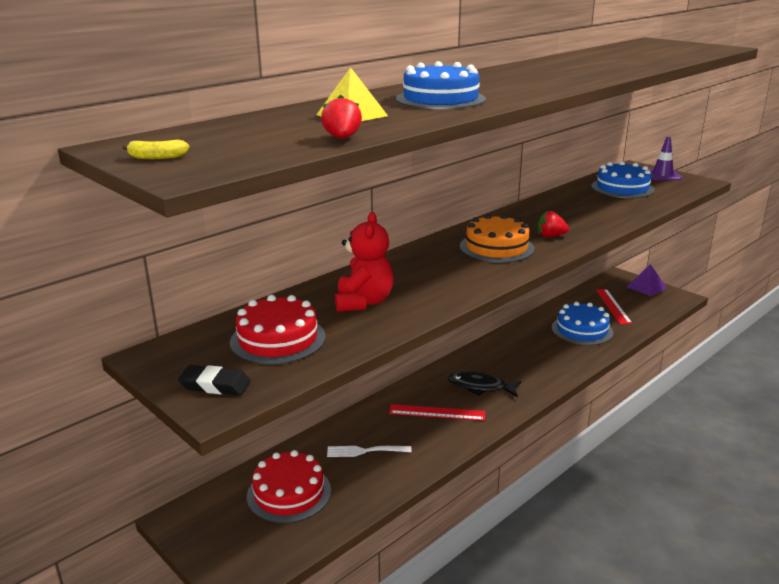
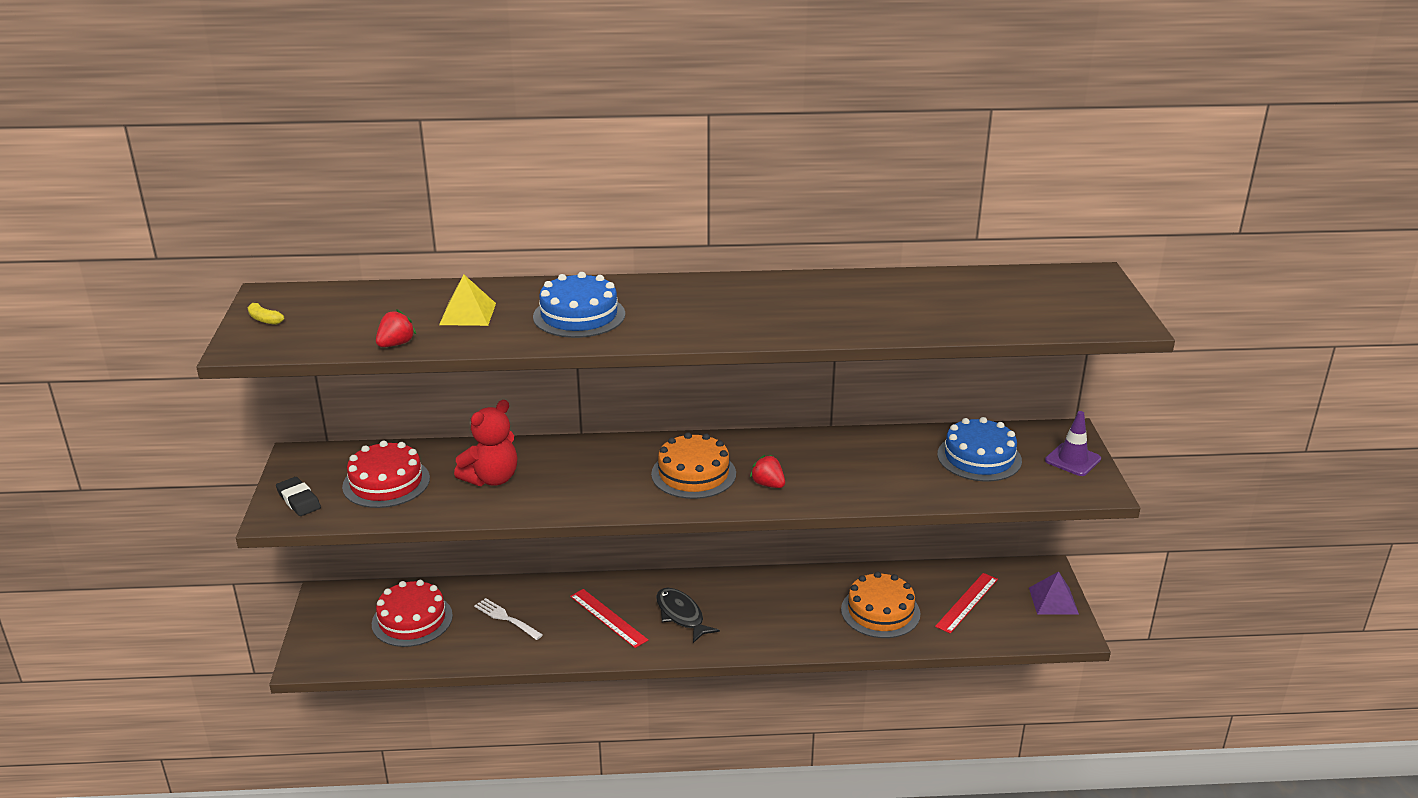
camera: 40 degrees right, 5 degrees up
(582, 330) = (880, 611): blue cake -> orange cake

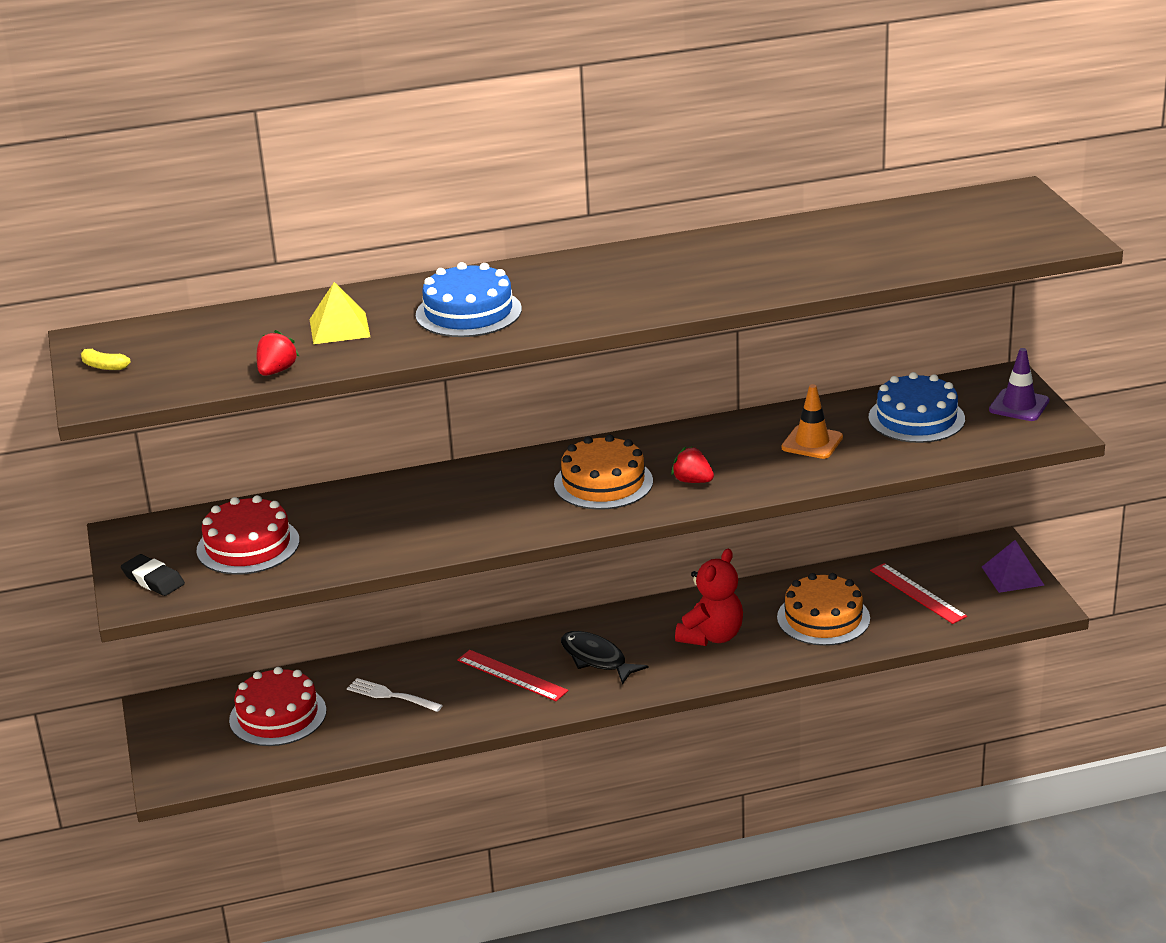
camera: 10 degrees left, 0 degrees up
(491, 479) = (371, 523): red teddy bear -> red teddy bear (711, 636)
(882, 466) = (812, 442): none -> orange traffic cone
(967, 602) = (917, 593): red ruler -> red ruler turned 60 degrees counterclockwise

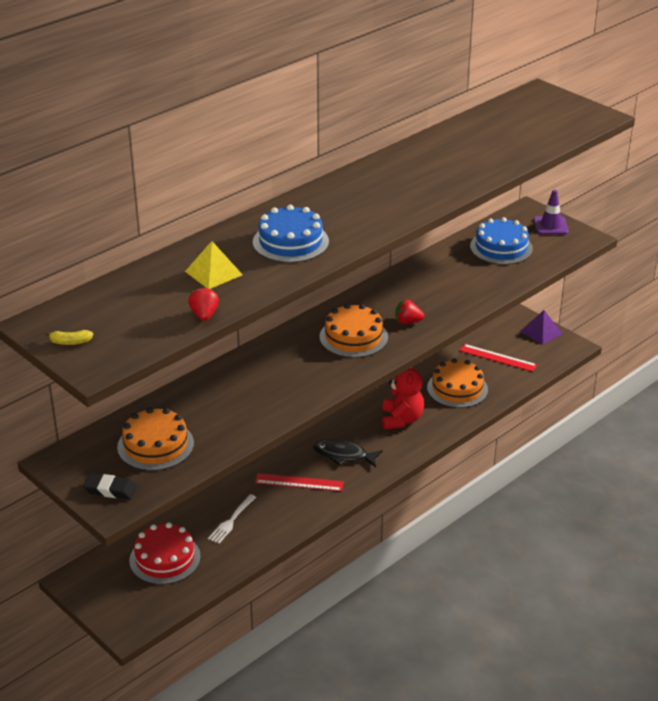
camera: 30 degrees left, 5 degrees up
(248, 545) = (155, 445): red cake -> orange cake
(392, 696) = (231, 520): white fork -> white fork turned 60 degrees counterclockwise
(812, 442) = (455, 278): orange traffic cone -> none

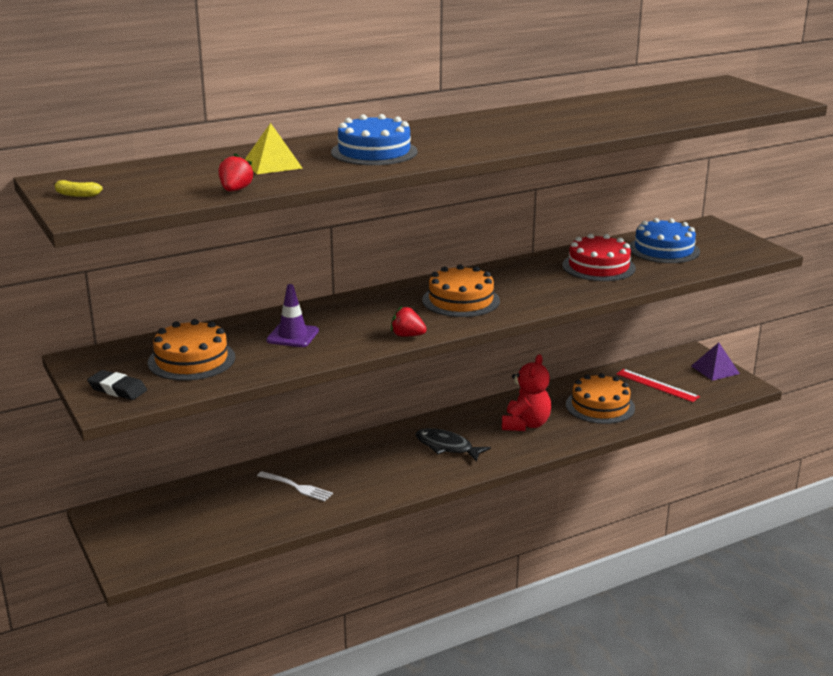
camera: 15 degrees right, 10 degrees down
(165, 558) = (207, 510): red cake -> red cake (598, 266)
(231, 520) = (296, 487): white fork -> white fork turned 105 degrees counterclockwise
(299, 482) = (386, 464): red ruler -> none
(407, 322) = (528, 295): red strawberry -> red strawberry (407, 335)
(550, 226) = (728, 239): purple traffic cone -> purple traffic cone (292, 336)

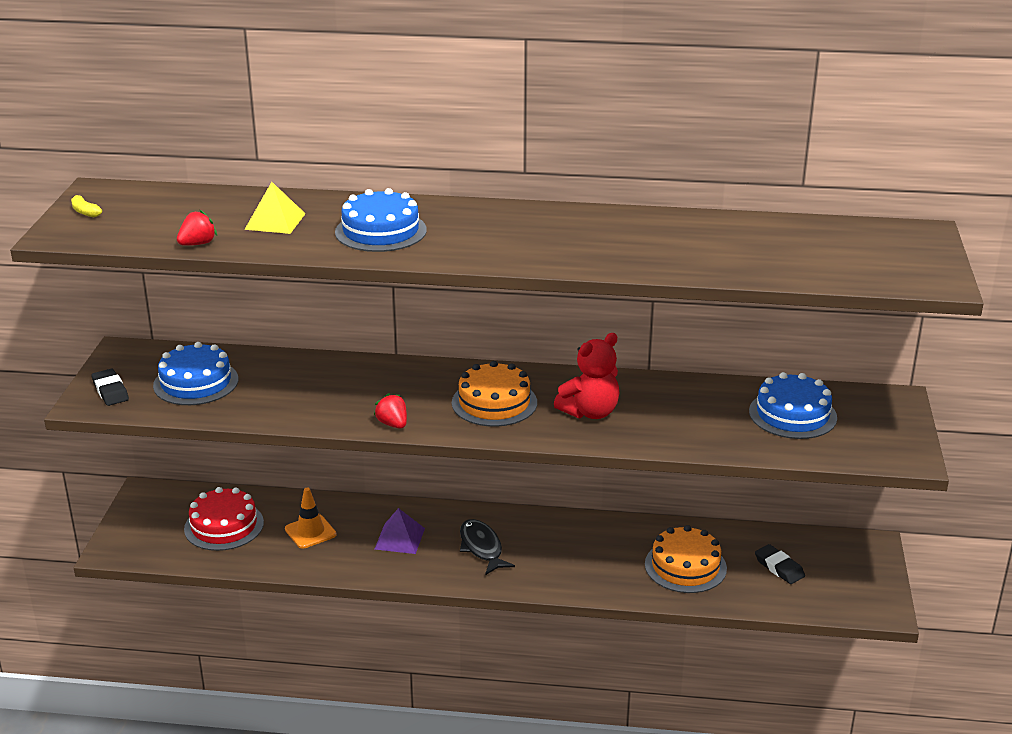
camera: 35 degrees right, 5 degrees up
(191, 360) = (196, 382): orange cake -> blue cake
(292, 336) = (301, 387): purple traffic cone -> none
(296, 487) = (310, 532): white fork -> orange traffic cone
(525, 424) = (584, 555): red teddy bear -> red teddy bear (590, 412)
(598, 266) = (688, 411): red cake -> red cake (224, 526)
(657, 385) = (779, 567): red ruler -> black eraser
(715, 369) = (872, 575): purple pyramid -> purple pyramid (399, 538)

